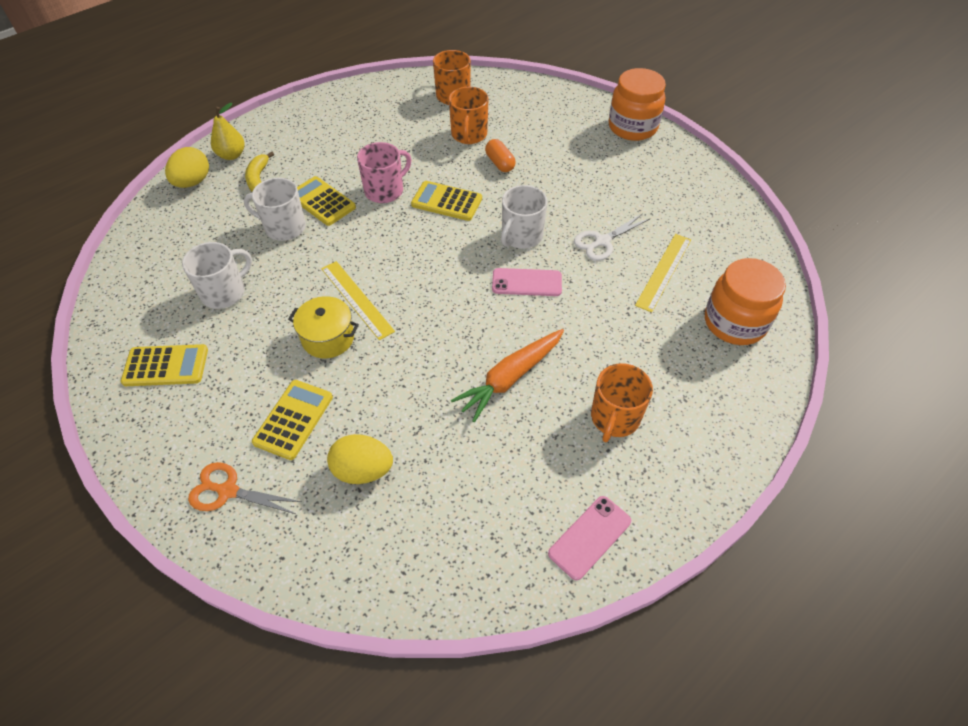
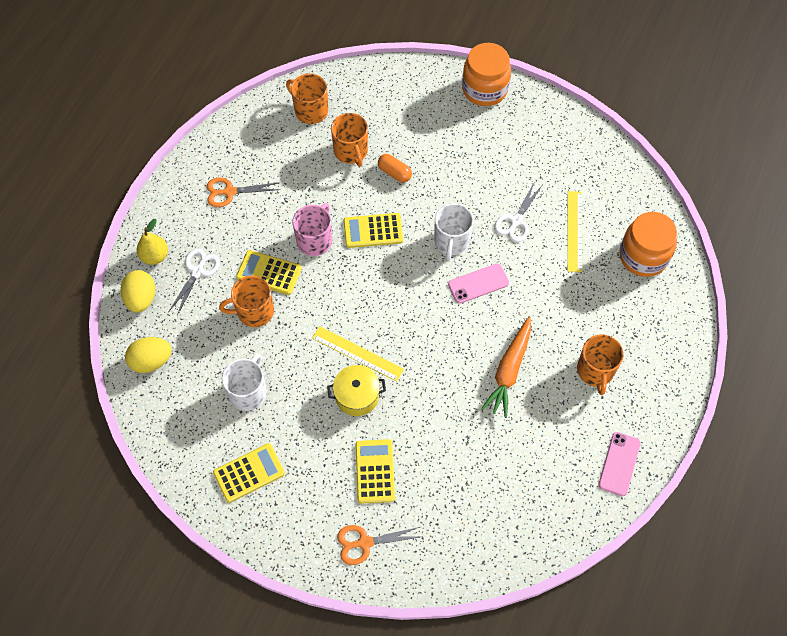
camera: 25 degrees left, 10 degrees up
(258, 179) = (197, 272): yellow banana -> white scissors
(284, 227) = (254, 311): white mug -> orange mug
(335, 130) = (230, 192): none -> orange scissors
(363, 470) = (447, 486): yellow egg -> yellow egg (151, 361)

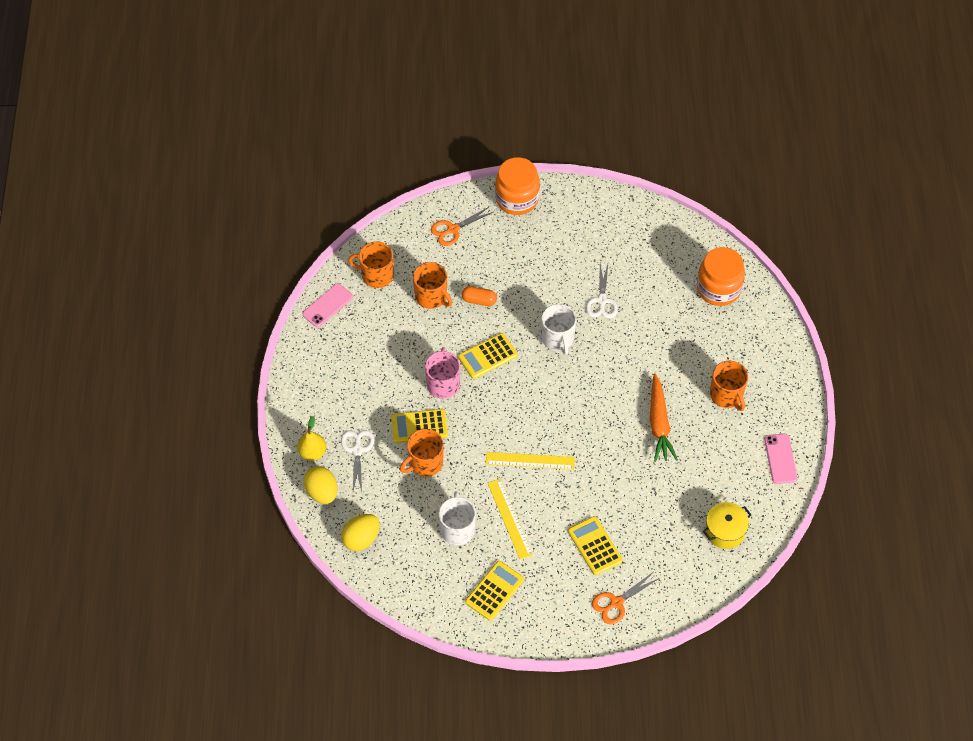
camera: 25 degrees left, 5 degrees down
(230, 192) = (346, 372): orange scissors -> orange scissors (453, 229)
(357, 396) = (548, 494): yellow pot -> yellow pot (725, 531)
(478, 283) = (598, 364): pink phone -> pink phone (327, 305)
(574, 231) = (653, 290): yellow ruler -> yellow ruler (510, 518)

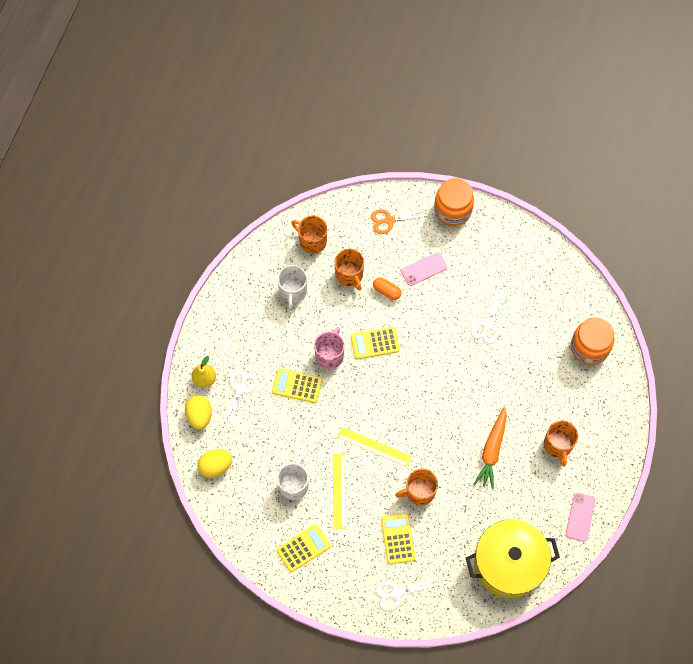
camera: 20 degrees right, 10 degrees up
(327, 305) = (263, 255): pink phone -> pink phone (424, 269)
(425, 463) = (289, 419): orange mug -> orange mug (419, 492)
(558, 339) = (438, 347): white mug -> white mug (293, 291)
(616, 603) = (396, 593): orange scissors -> white scissors
(725, 531) = (508, 564): yellow pot -> yellow pot, size x2.03

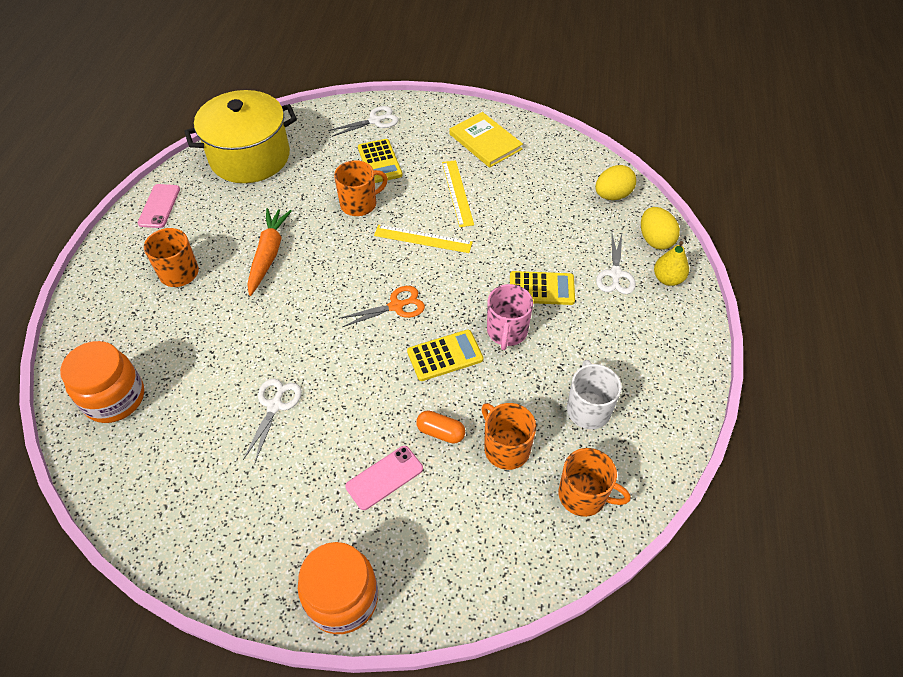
camera: 170 degrees right, 15 degrees down
(294, 484) = (512, 191): white mug -> none
(303, 548) = (485, 142): yellow calculator -> yellow book
(389, 220) = (457, 556): orange scissors -> orange scissors (396, 306)

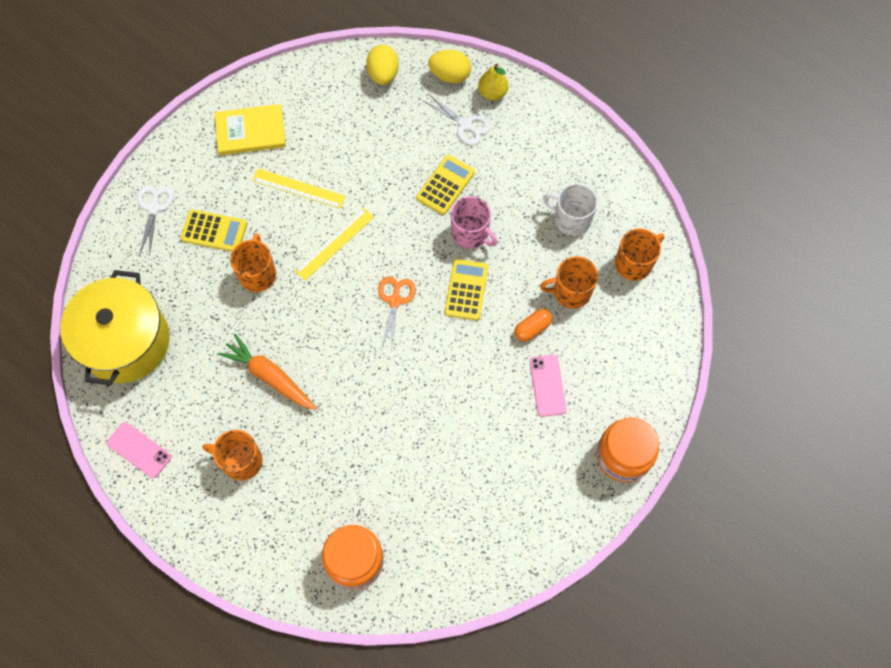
camera: 60 degrees left, 15 degrees up
(275, 406) = (438, 436): white scissors -> none

